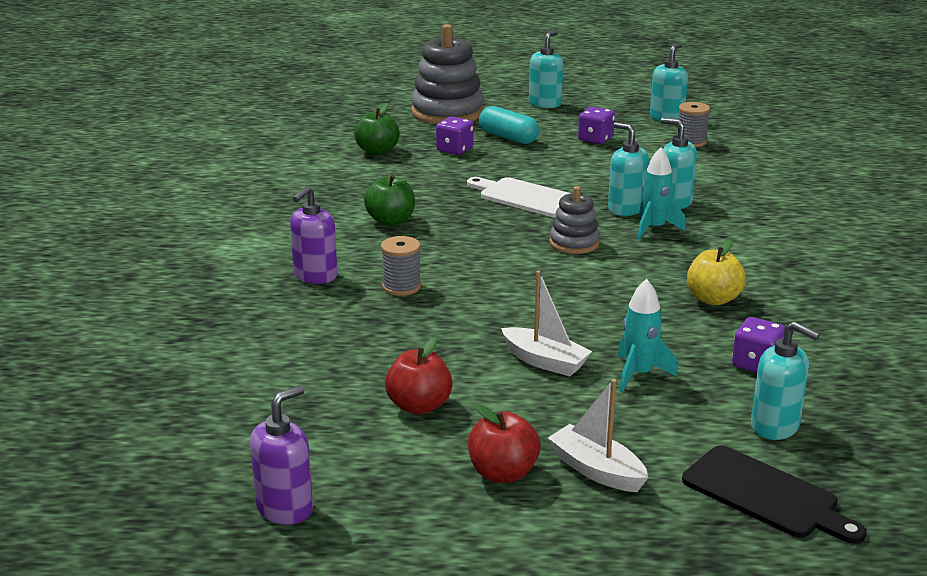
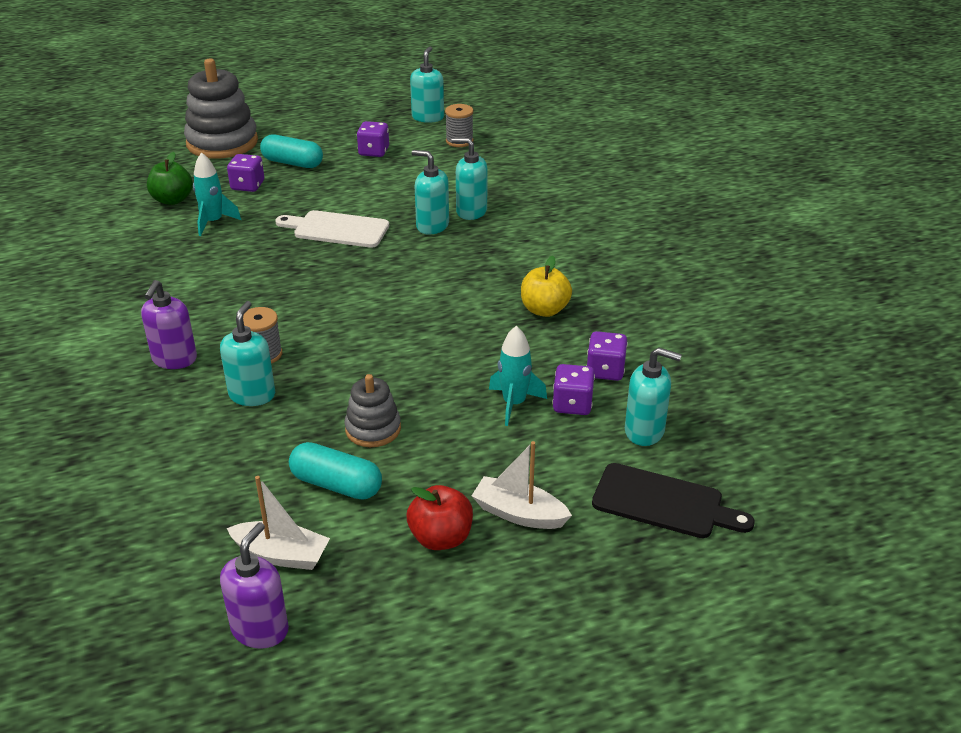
camera: 20 degrees left, 10 degrees up
(391, 221) = (221, 280): green apple -> none
(419, 406) = (336, 484): red apple -> turquoise capsule
(544, 361) = (428, 409): white boat -> white boat (281, 555)
(545, 103) = (311, 118): turquoise soap dispenser -> turquoise soap dispenser (252, 395)
(574, 243) = (401, 273): grey stacking toy -> grey stacking toy (373, 429)
(654, 228) = (465, 243): turquoise rocket -> turquoise rocket (213, 222)
(703, 387) = (572, 404): none -> purple dice

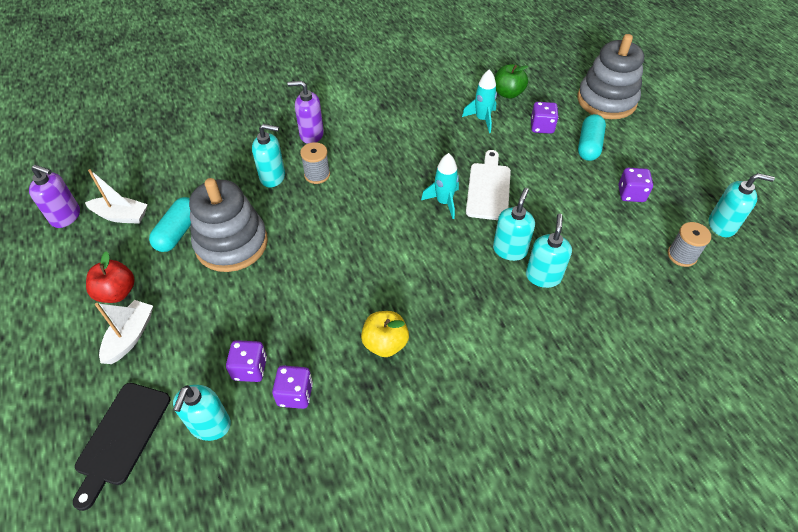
camera: 85 degrees right, 15 degrees up
(281, 555) = (121, 216): white boat -> white boat turned 90 degrees counterclockwise
(373, 429) = (231, 244): grey stacking toy -> grey stacking toy, size x1.85
(514, 404) = (253, 327): turquoise rocket -> turquoise rocket (444, 202)

